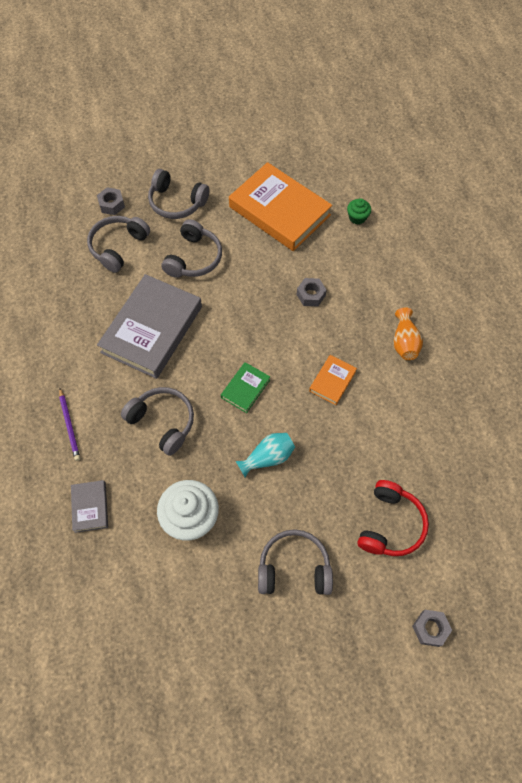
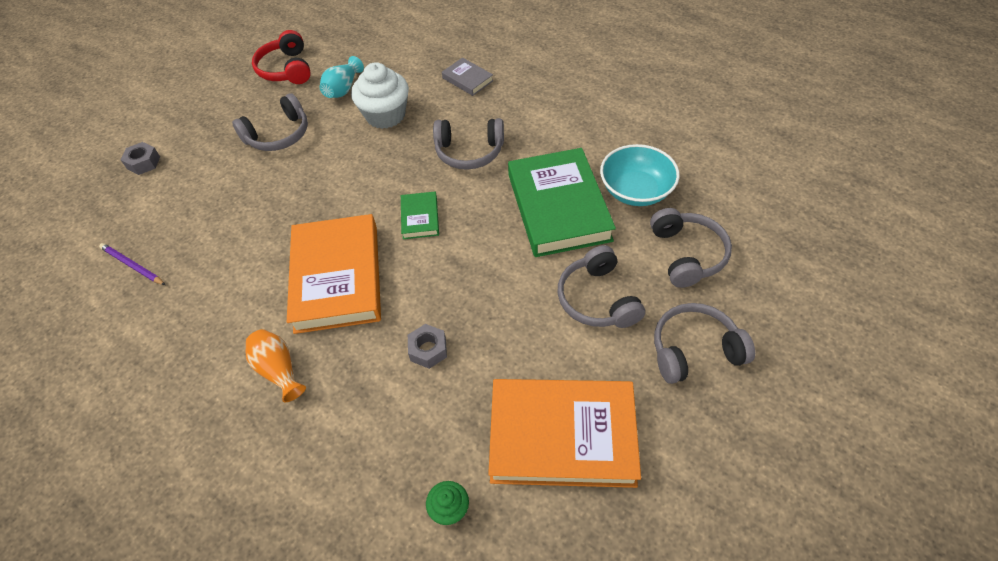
camera: 145 degrees right, 10 degrees down
(69, 425) = (541, 107): purple pencil -> purple pencil (132, 266)
(94, 305) = (636, 190): none -> turquoise bowl
(112, 204) = (757, 292): grey nut -> none
(152, 329) = (558, 207): grey book -> green book
(268, 458) = (354, 183): turquoise vase -> turquoise vase (343, 89)
(332, 381) = (337, 277): orange book -> orange book, size x2.20
(390, 524) = (209, 203): red headphones -> red headphones (286, 69)

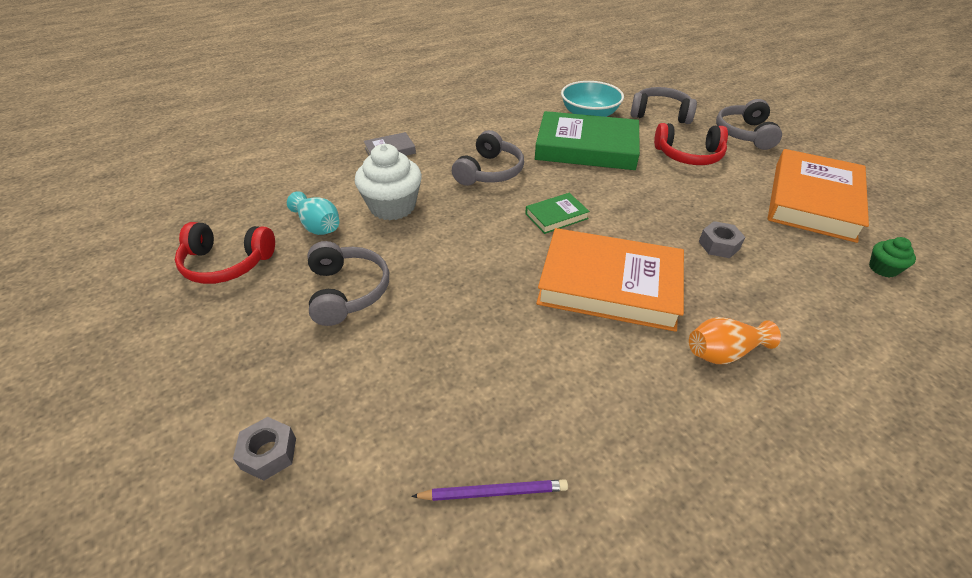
camera: 70 degrees left, 10 degrees down
(132, 266) = (493, 492): purple pencil -> purple pencil turned 150 degrees counterclockwise
(420, 218) = (556, 216): green book -> green book turned 45 degrees counterclockwise
(597, 299) = (688, 155): grey headphones -> red headphones

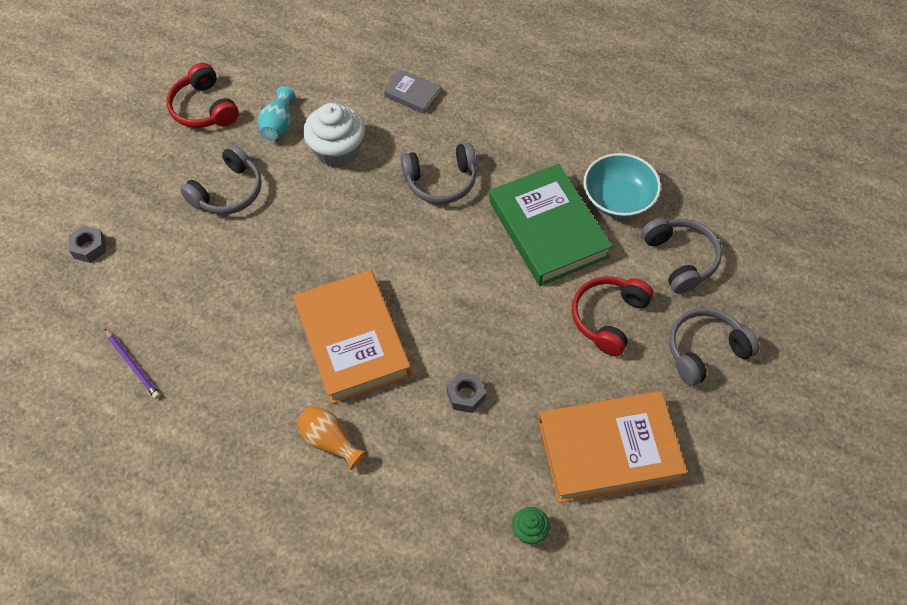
camera: 55 degrees right, 15 degrees up
(556, 216) = (414, 263): green book -> none
(688, 155) = (608, 318): red headphones -> red headphones turned 60 degrees clockwise

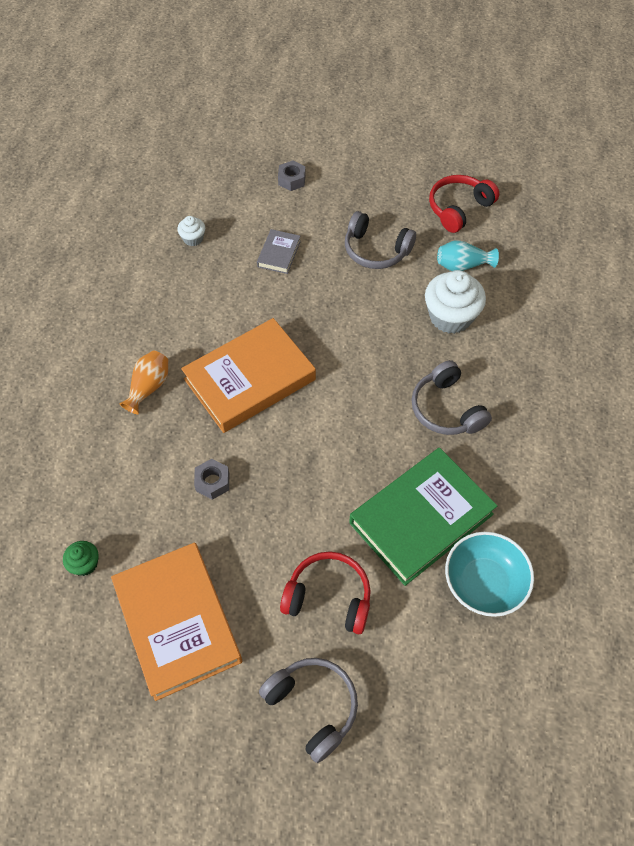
camera: 75 degrees right, 0 degrees up
(133, 365) = (193, 239): purple pencil -> white cupcake
(412, 94) = (544, 360): grey book -> grey book (279, 254)
(680, 259) = (425, 663): grey headphones -> none

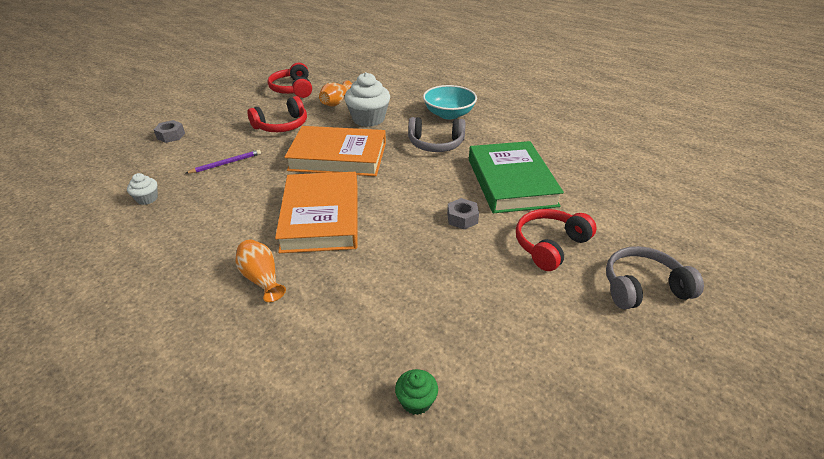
camera: 60 degrees left, 20 degrees down
(178, 622) = (525, 346): orange book -> orange book (338, 156)
(212, 482) = (398, 272): grey nut -> grey nut (462, 218)
(279, 254) = (226, 163): grey book -> purple pencil
(376, 250) = (282, 125): grey headphones -> red headphones
(462, 265) = (336, 102): turquoise vase -> orange vase
(484, 583) = (576, 175): turquoise bowl -> turquoise bowl (449, 114)

